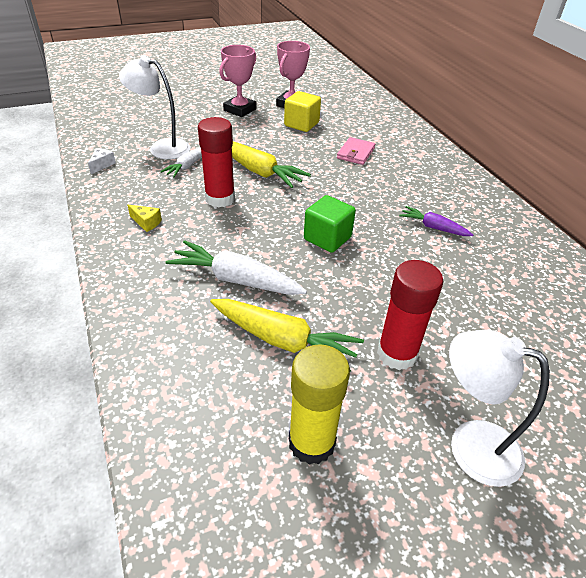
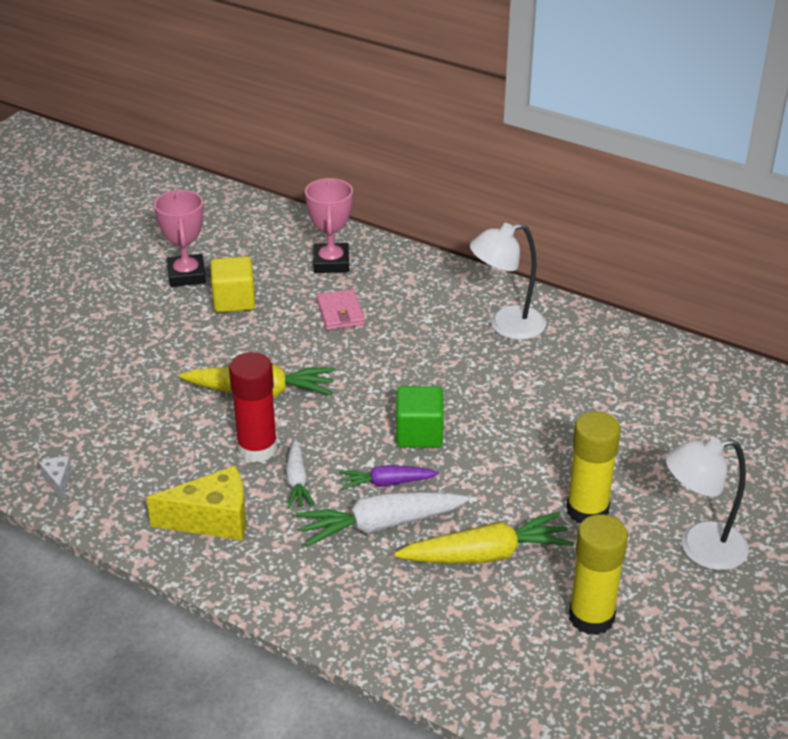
camera: 35 degrees left, 5 degrees down
(146, 222) = (212, 519): yellow cheese -> yellow cheese, size x2.10
(162, 147) = (102, 419): white lamp -> white lamp (506, 326)
(187, 166) = (167, 428): white carrot -> white carrot (297, 481)
(240, 110) = (130, 315): pink trophy -> pink trophy (331, 263)
(397, 354) = (587, 510): red glue stick -> yellow glue stick
(433, 227) = (505, 367): purple carrot -> purple carrot (386, 483)

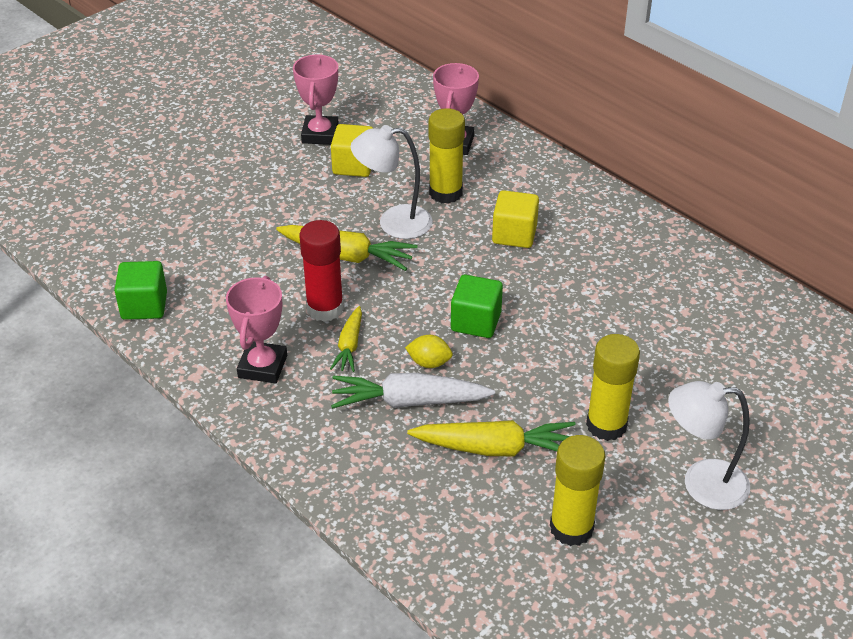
camera: 15 degrees right, 5 degrees up
(58, 481) = (144, 306): white cheese -> green cube
(212, 519) = (263, 366): yellow cheese -> pink trophy
(297, 481) = (349, 346): white carrot -> yellow carrot
(340, 312) = (445, 193): pink wallet -> yellow glue stick
(386, 483) = (429, 363): purple carrot -> yellow lemon
(425, 342) = (514, 234): none -> yellow cube
(506, 326) = (596, 232): white lamp -> white lamp (393, 223)

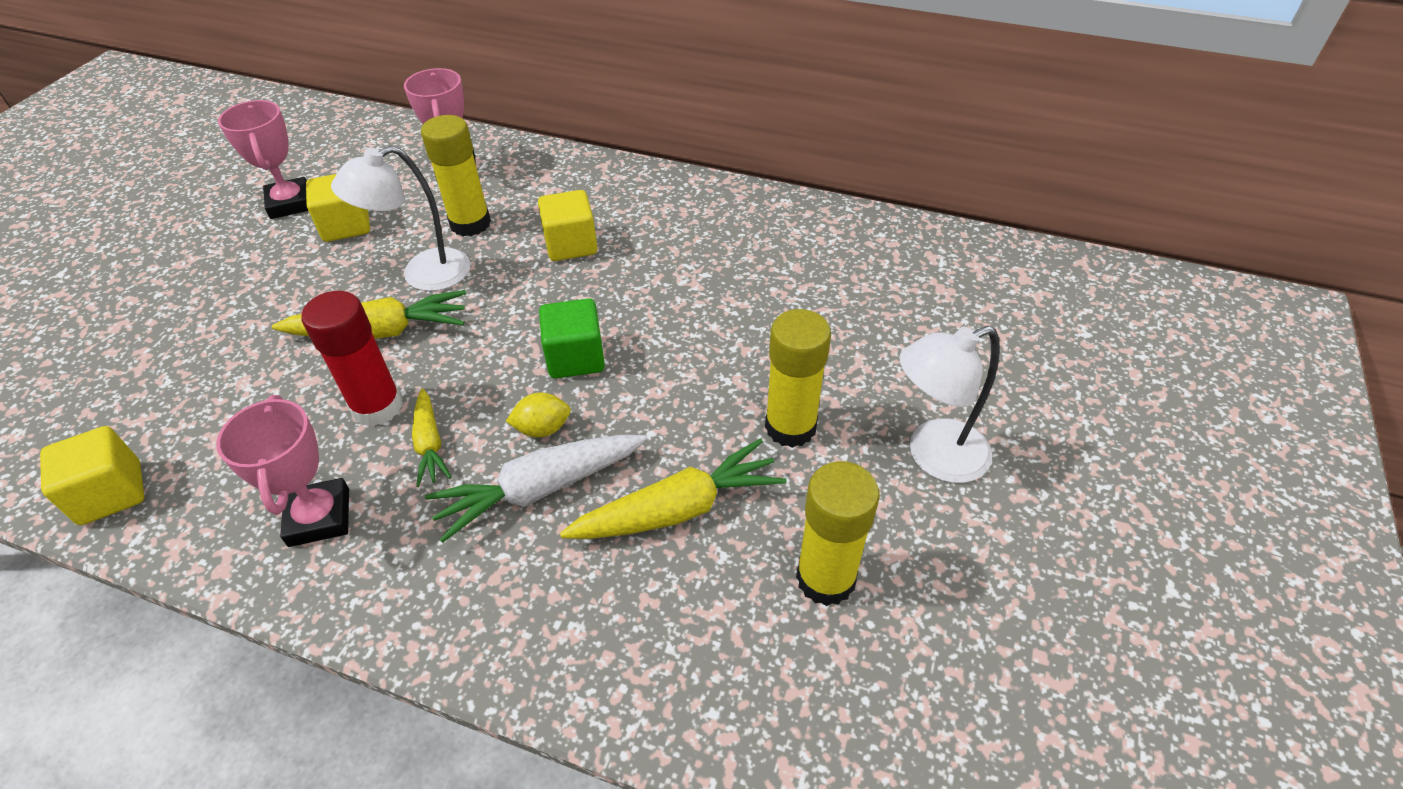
camera: 25 degrees left, 5 degrees up
(144, 306) = (111, 493): green cube -> yellow cube

